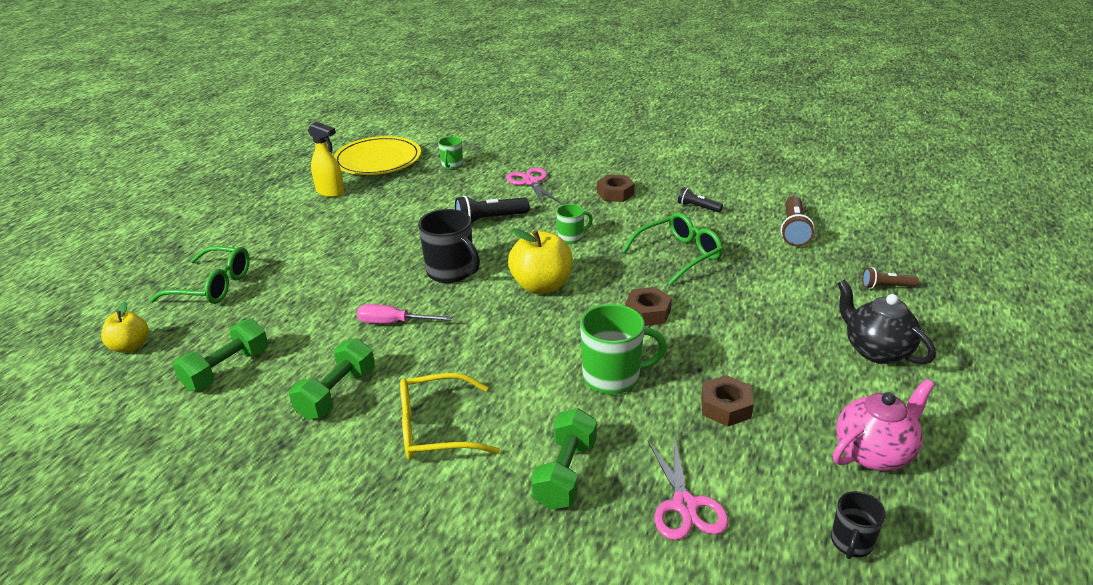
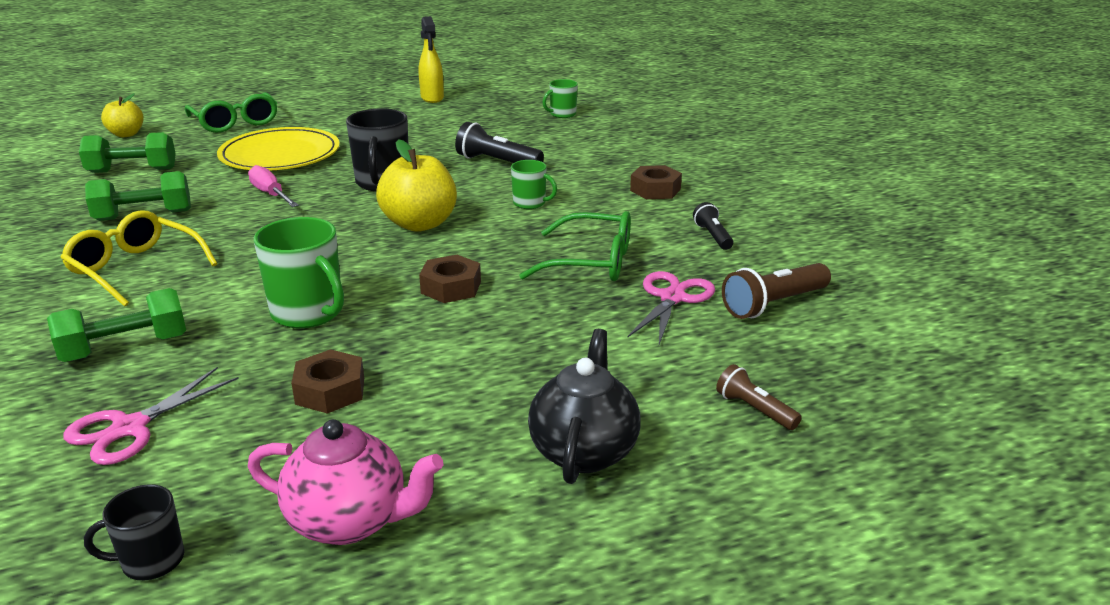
camera: 45 degrees right, 5 degrees down
(378, 160) = (516, 90): yellow plate -> yellow plate (280, 155)
(531, 182) = (598, 151): pink scissors -> pink scissors (672, 298)

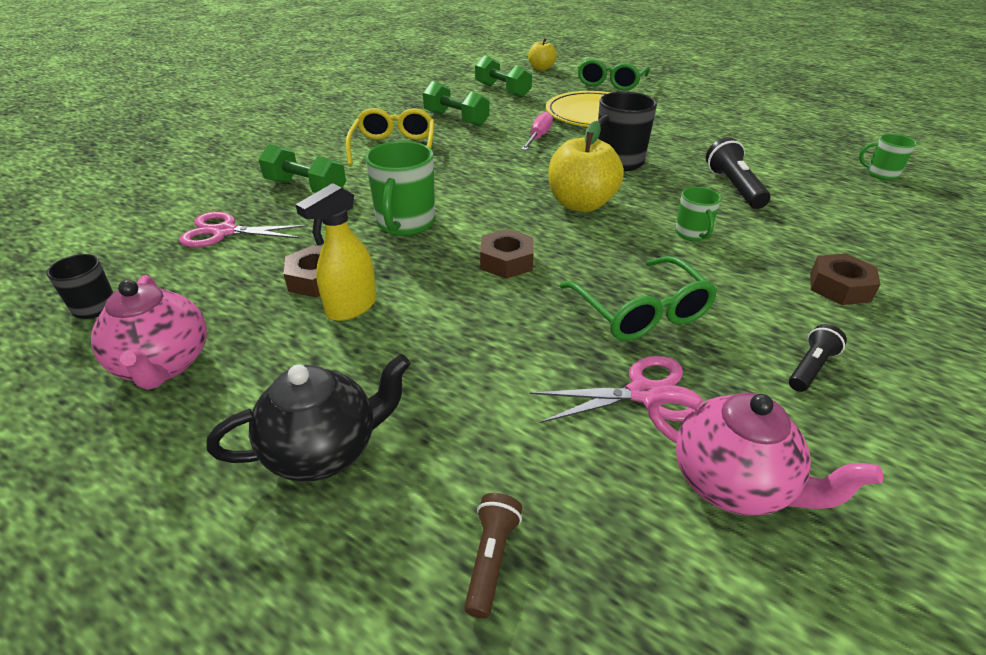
camera: 55 degrees right, 10 degrees up
(432, 98) = (782, 115): yellow spray bottle -> yellow spray bottle (351, 307)
(773, 304) = (732, 483): brown flashlight -> pink teapot

